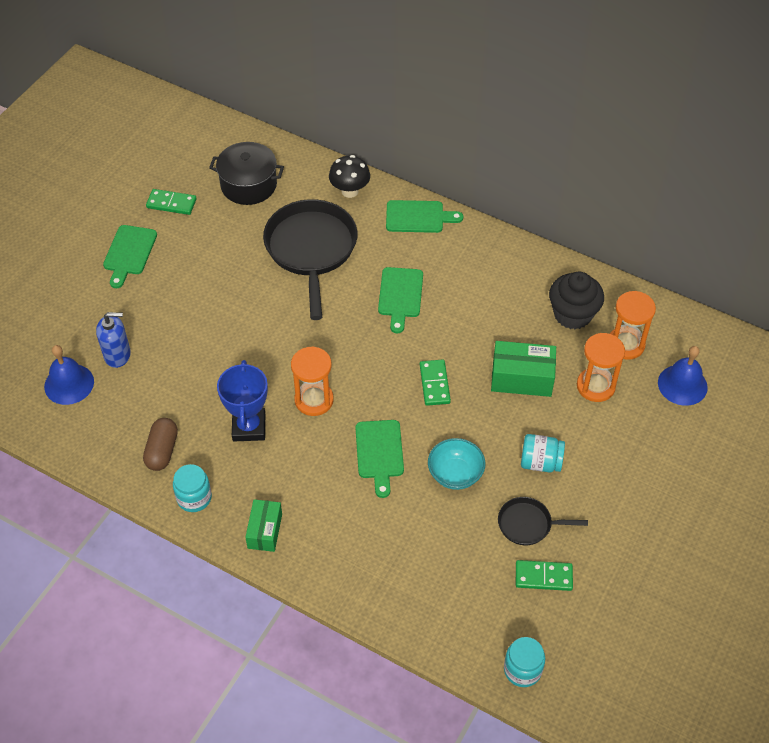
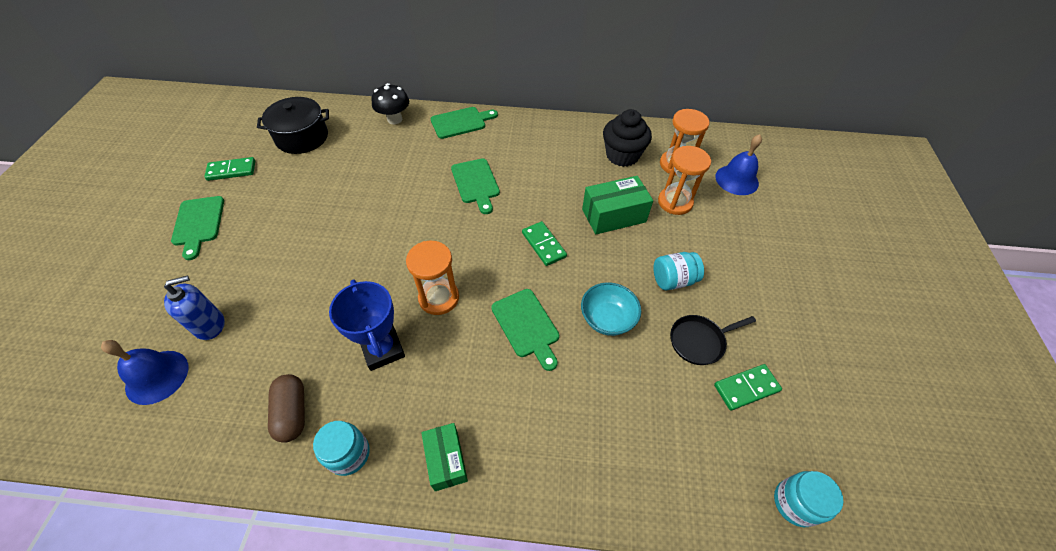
camera: 25 degrees left, 0 degrees up
(311, 250) = (380, 171): black pan -> none

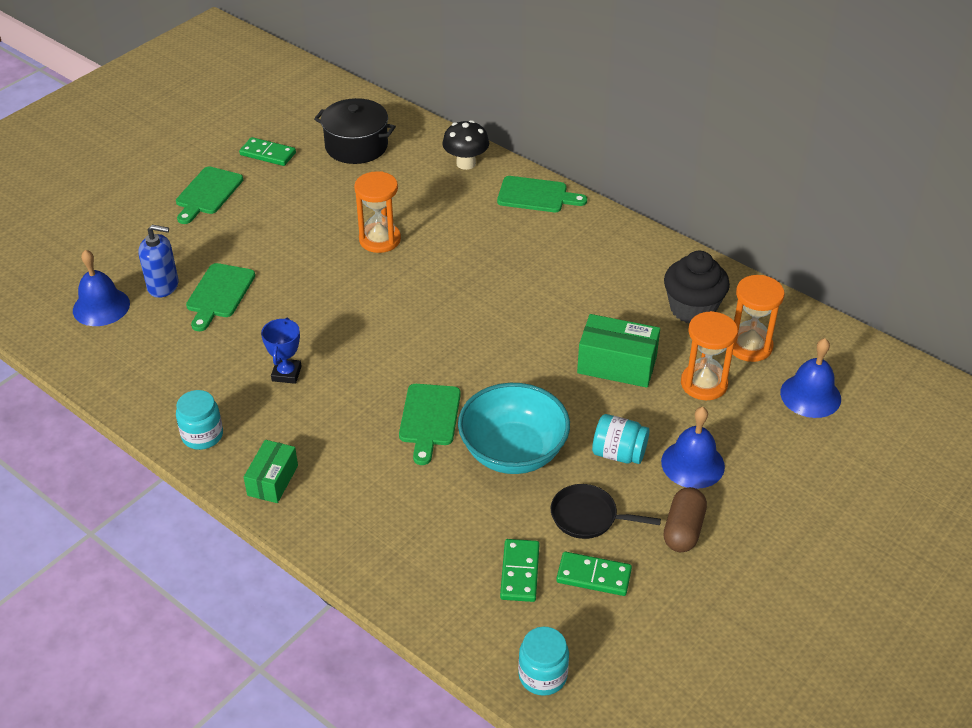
camera: 35 degrees right, 10 degrees down
(292, 412) = (181, 384): brown capsule -> brown capsule (683, 530)
(383, 349) = (286, 374): blue trophy -> blue trophy, size x0.66
(439, 298) = (368, 356): orange hourglass -> orange hourglass (380, 239)
(476, 183) = (496, 267): green cutting board -> green cutting board (219, 294)
(544, 245) = (512, 358): green domino -> green domino (520, 572)
(607, 319) = (513, 452): turquoise bowl -> turquoise bowl, size x1.59
(721, 262) = (692, 464): none -> blue bell

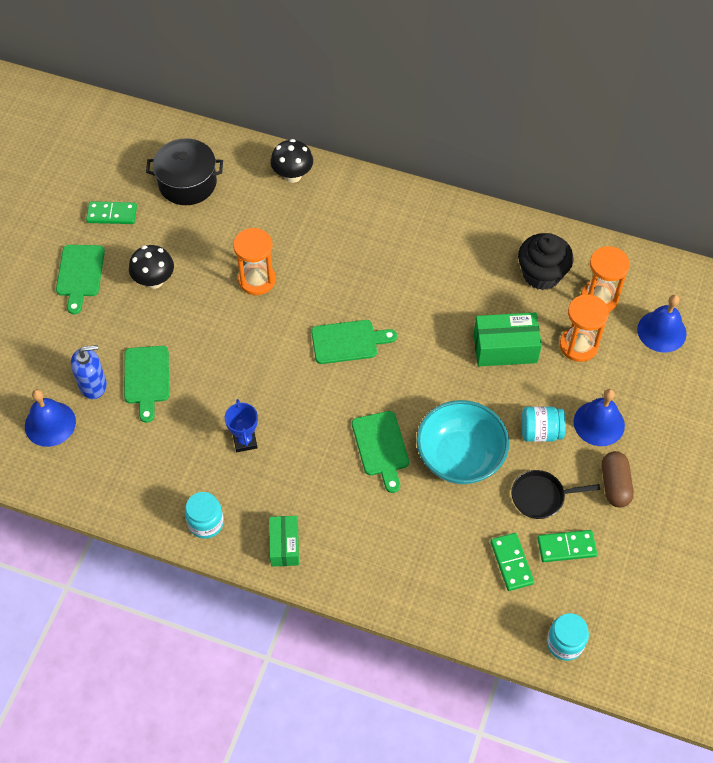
camera: 20 degrees left, 15 degrees up
(276, 216) = (154, 281): none -> black mushroom
(536, 195) = (368, 193): green cutting board -> green cutting board (348, 342)

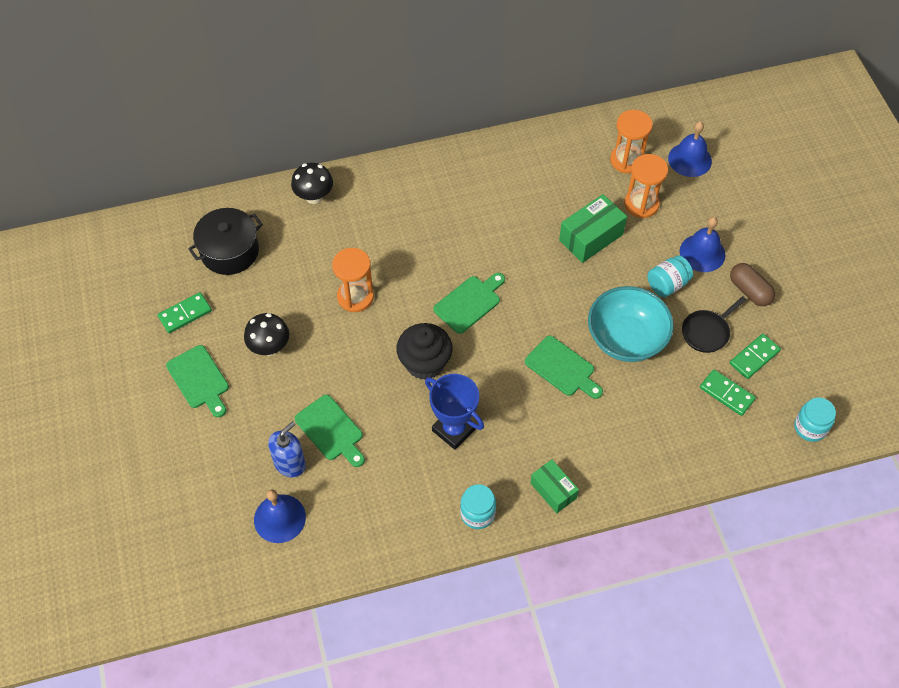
camera: 35 degrees left, 0 degrees up
(245, 441) = (454, 430): blue trophy -> blue trophy, size x1.52
(541, 274) = (571, 166): black cupcake -> black cupcake (425, 363)

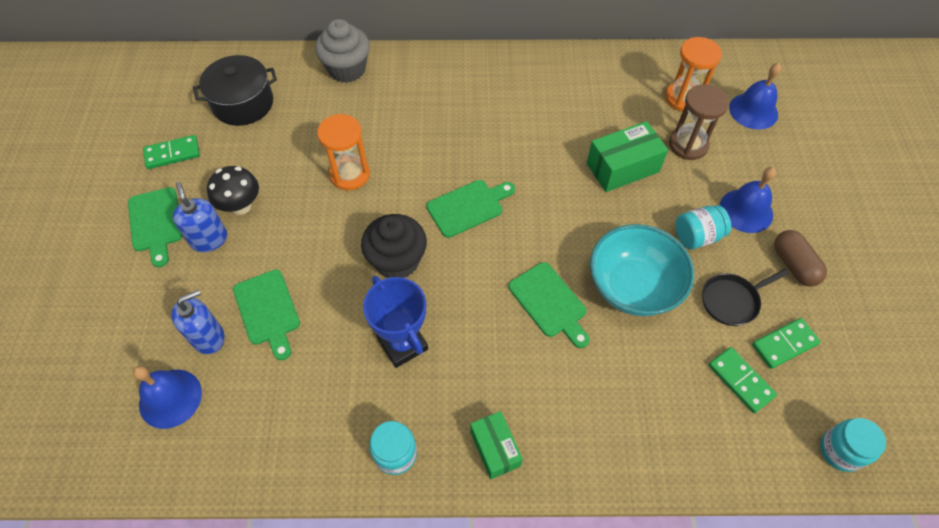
camera: 15 degrees right, 0 degrees up
(254, 383) = (209, 239): none -> blue soap dispenser
(314, 197) = (347, 69): black mushroom -> grey cupcake
(641, 204) = (688, 145): orange hourglass -> brown hourglass

